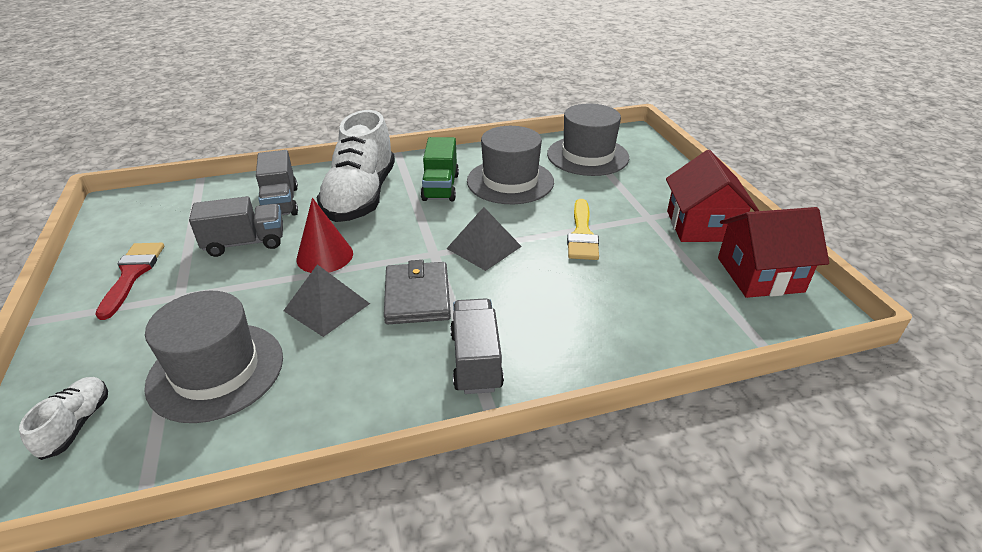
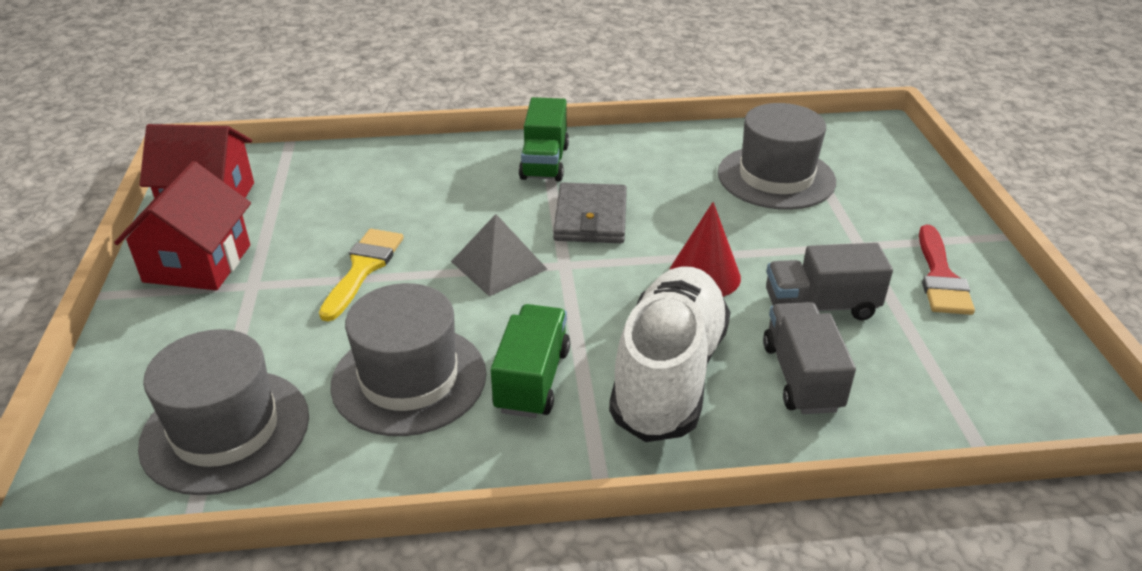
camera: 170 degrees left, 0 degrees up
(76, 425) = (868, 155): white shoe -> none
(327, 307) = (688, 217): grey pyramid -> none
(476, 361) = (544, 162): grey truck -> green truck

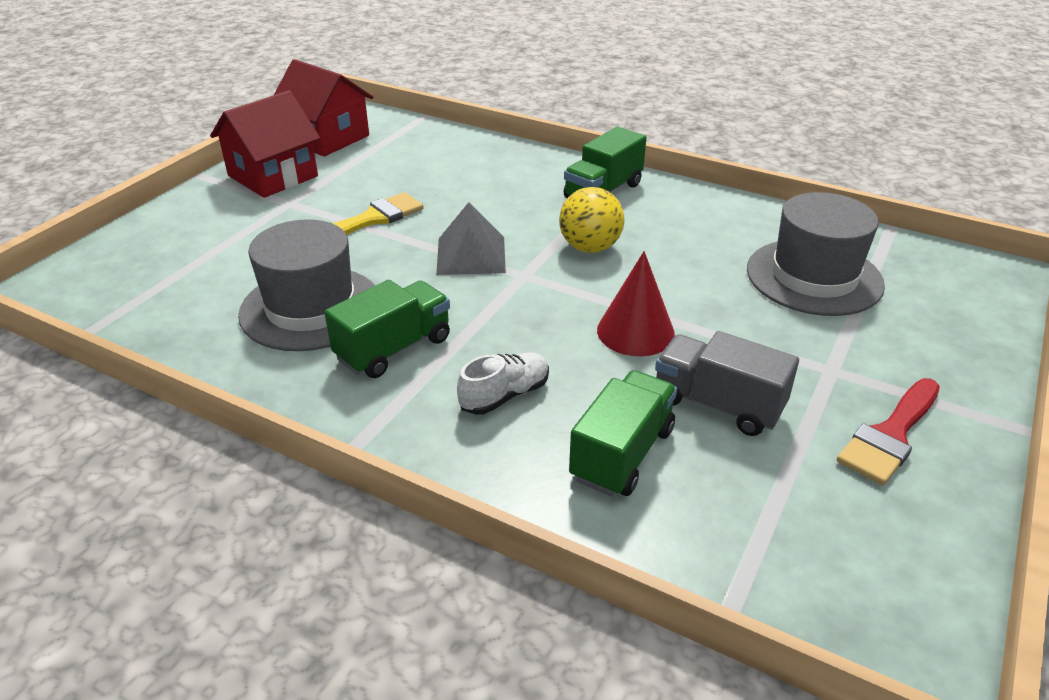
camera: 35 degrees right, 0 degrees up
(225, 430) = (165, 288): grey hat -> none
(590, 218) = (590, 247): grey wallet -> yellow ball
(669, 375) = (505, 395): white shoe -> white shoe, size x0.44
(801, 377) = (622, 454): grey truck -> green truck

